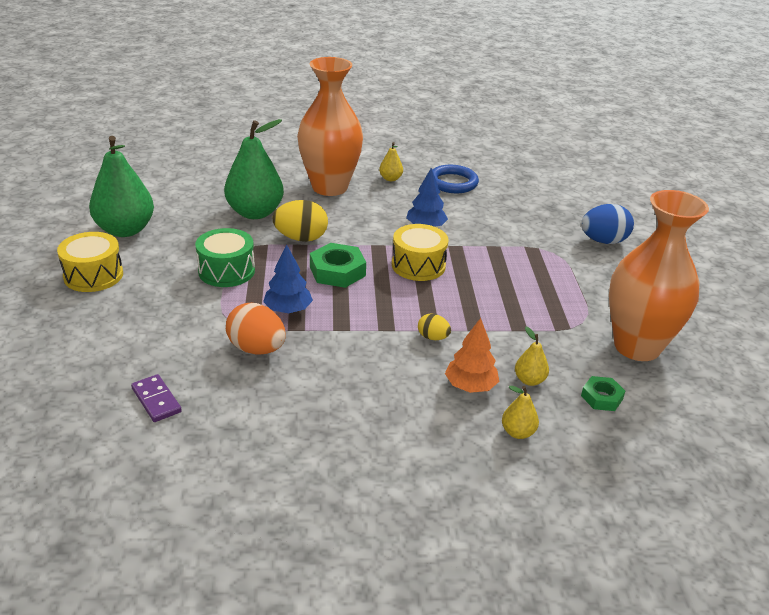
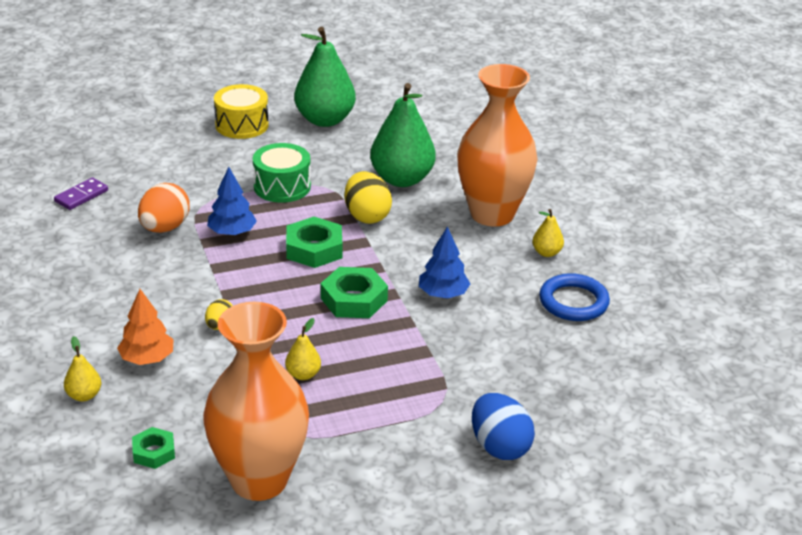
camera: 75 degrees right, 0 degrees up
(418, 265) = (354, 299): yellow drum -> green nut
(529, 380) = (168, 398): yellow pear -> yellow pear (303, 374)

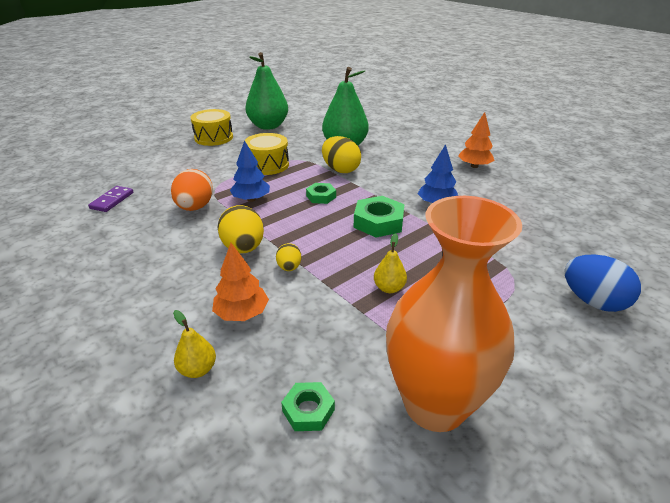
camera: 20 degrees left, 0 degrees up
(187, 292) = (243, 248): none -> yellow egg
(282, 186) = (267, 165): green drum -> yellow drum
(314, 249) = (321, 196): green nut -> green nut, size x0.60
(492, 214) = (419, 153): orange vase -> none
(546, 253) = (474, 166): yellow pear -> orange tree
(573, 302) = (522, 189): blue ring -> none

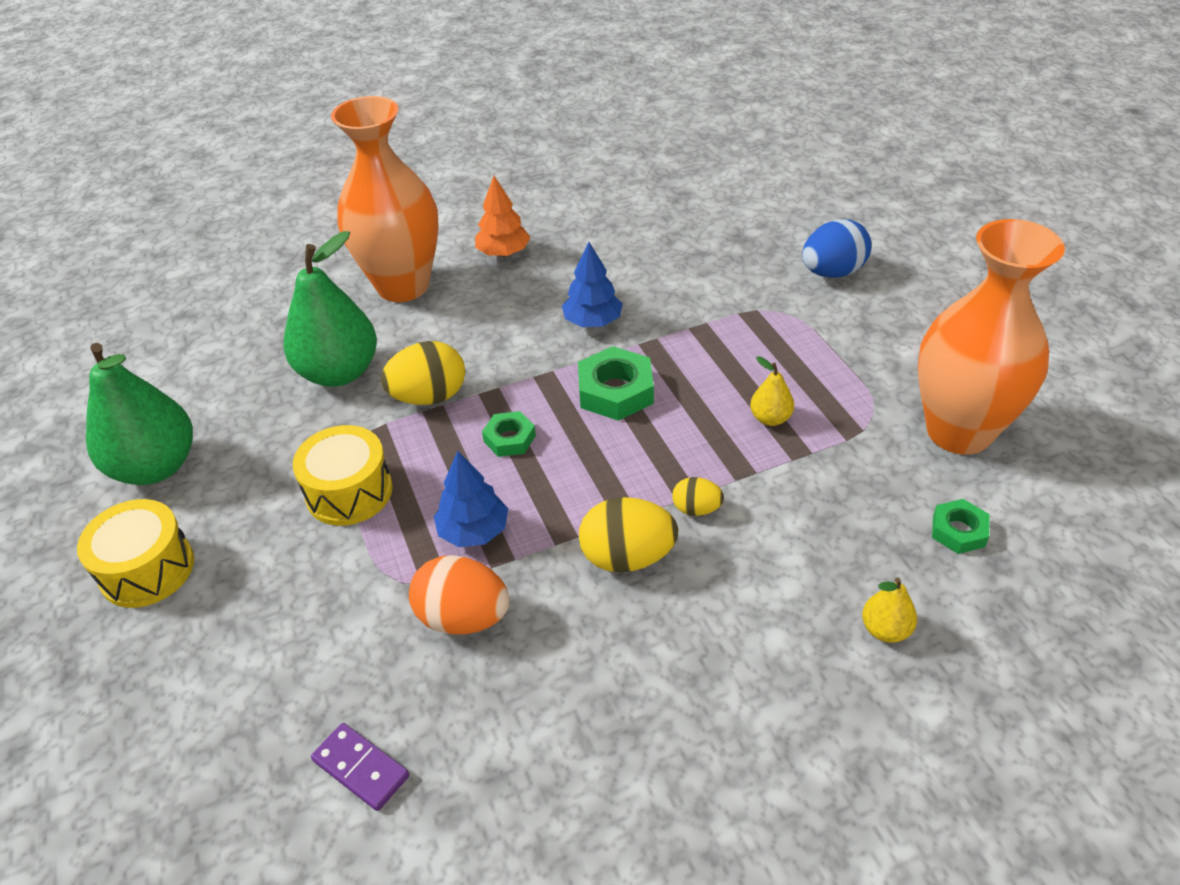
camera: 70 degrees left, 10 degrees up
(242, 313) = (786, 574): orange tree -> none
(420, 146) = (403, 286): none -> orange vase

